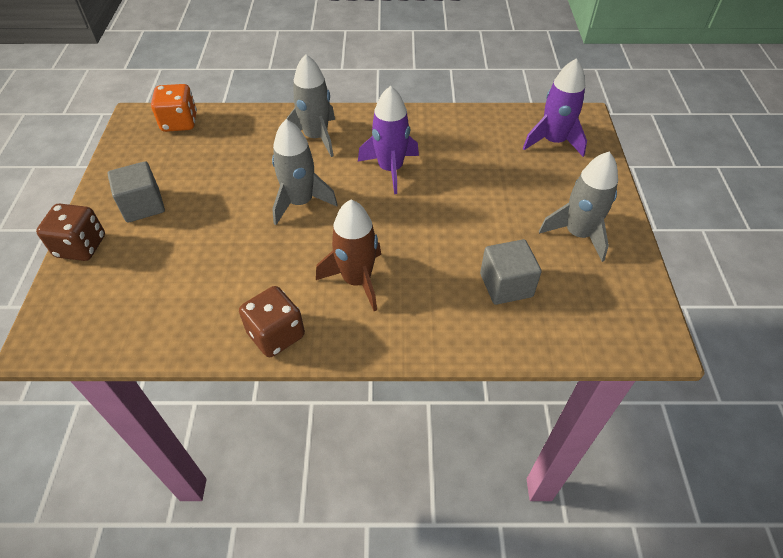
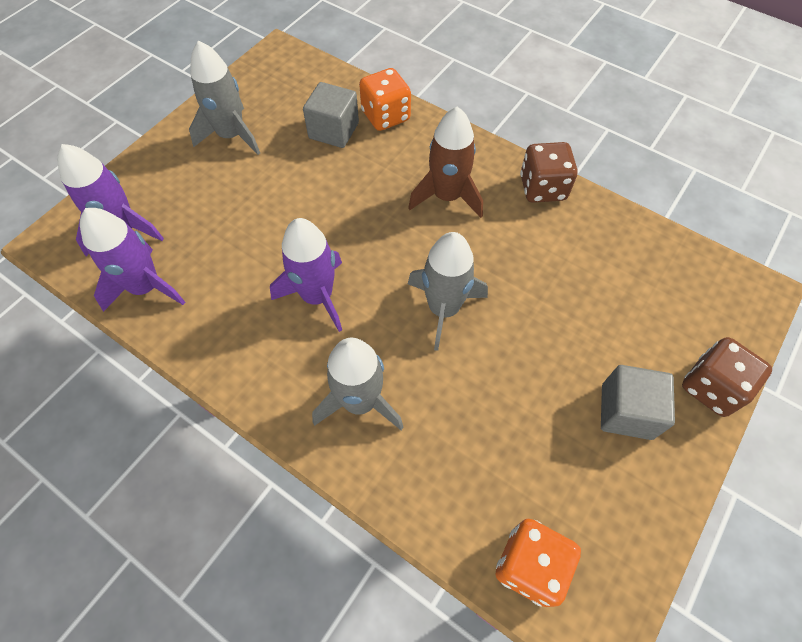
camera: 145 degrees left, 10 degrees up
(477, 327) = (385, 116): none -> orange dice
(497, 125) = (146, 287): none -> purple rocket

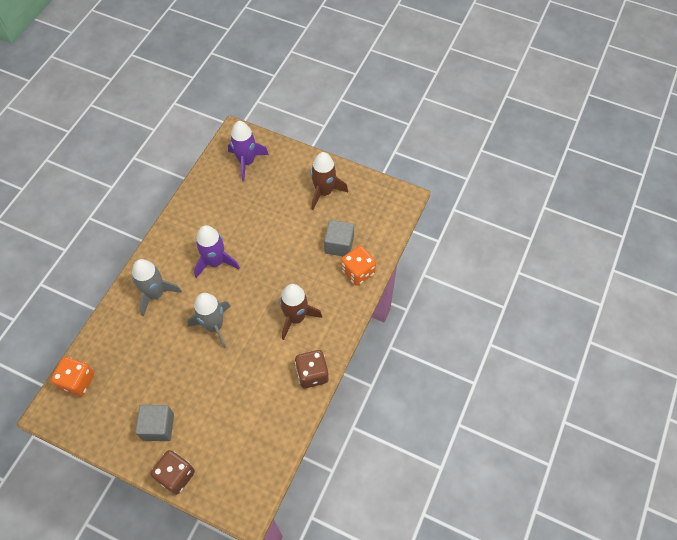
camera: 80 degrees right, 0 degrees up
(146, 287) = (212, 183): purple rocket -> none
(231, 135) = (324, 192): grey rocket -> brown rocket

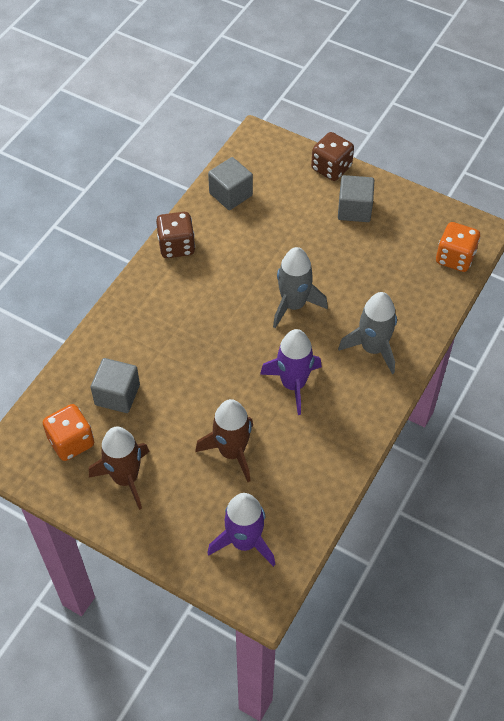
camera: 175 degrees left, 5 degrees down
(269, 435) = (230, 194): none -> grey cube
(296, 317) = (189, 307): brown rocket -> brown rocket (232, 452)
(358, 272) = (98, 356): orange dice -> orange dice (71, 442)

